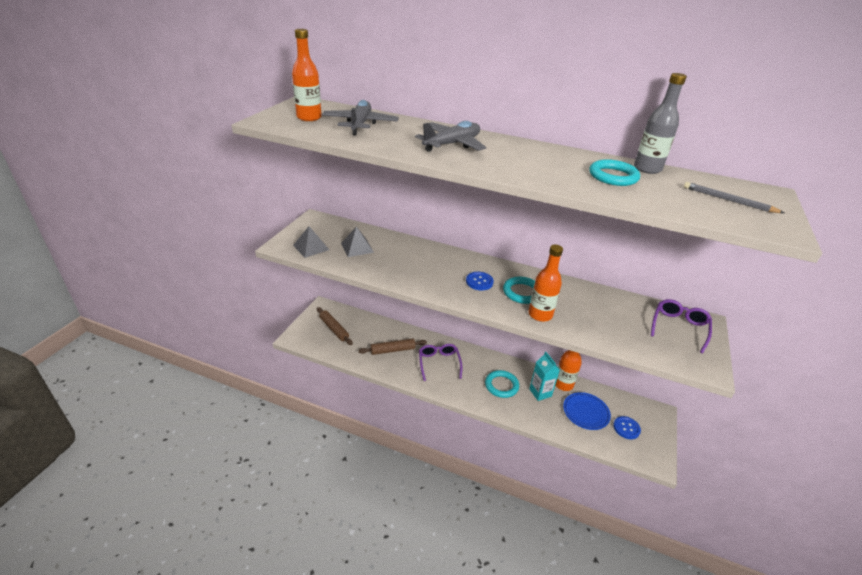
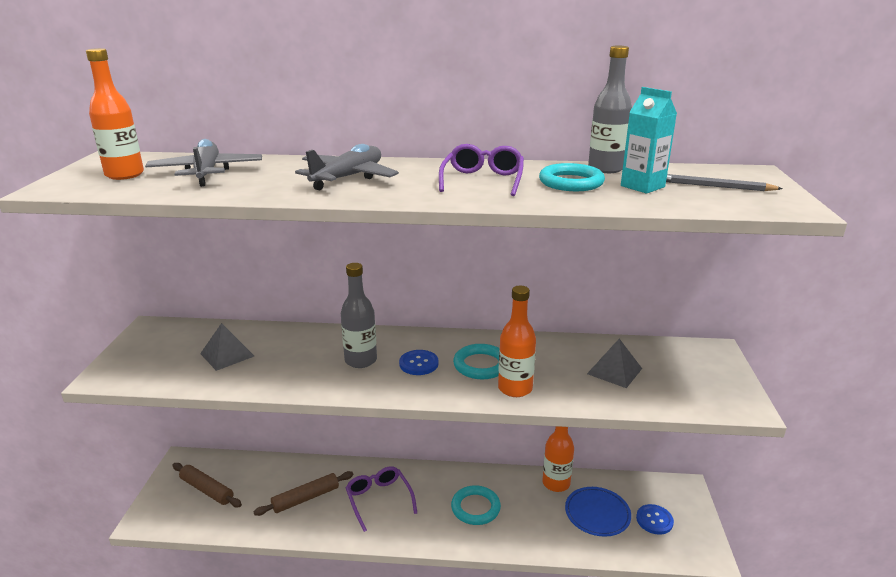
camera: 15 degrees left, 10 degrees down
(311, 247) = (154, 368): grey pyramid -> grey pyramid (614, 371)
(441, 270) = (361, 360): none -> grey bottle
(540, 392) = (530, 503): turquoise carton -> turquoise carton (642, 186)
(679, 327) = (689, 364): purple glasses -> purple glasses (482, 180)

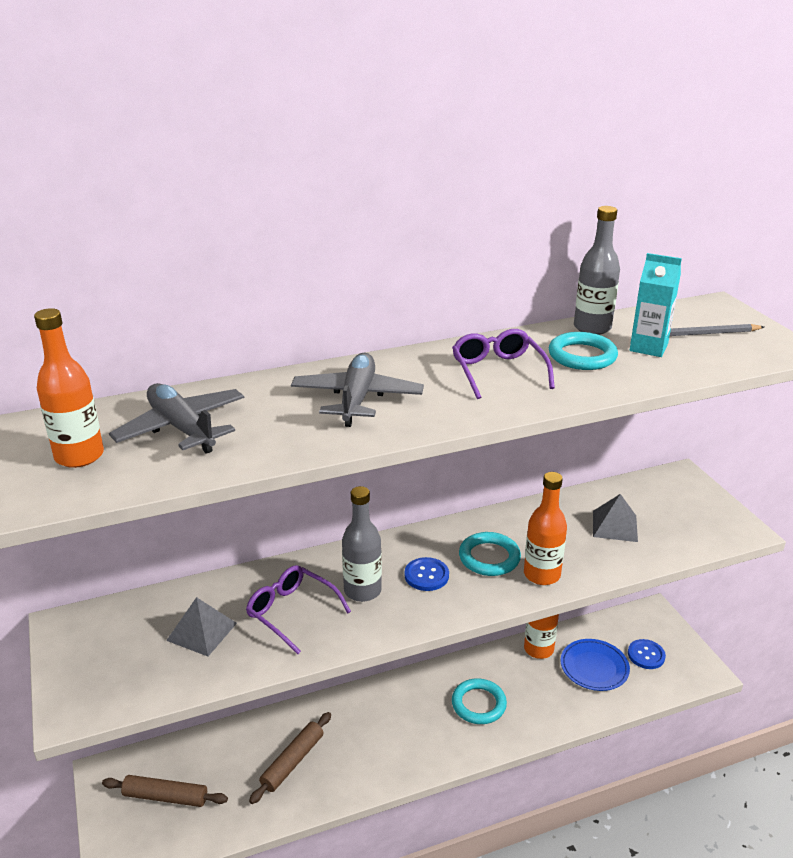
camera: 25 degrees left, 5 degrees up
(379, 499) = (374, 732): purple glasses -> purple glasses (291, 612)

